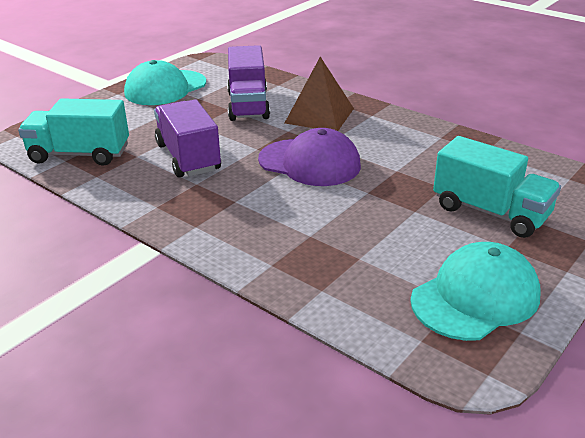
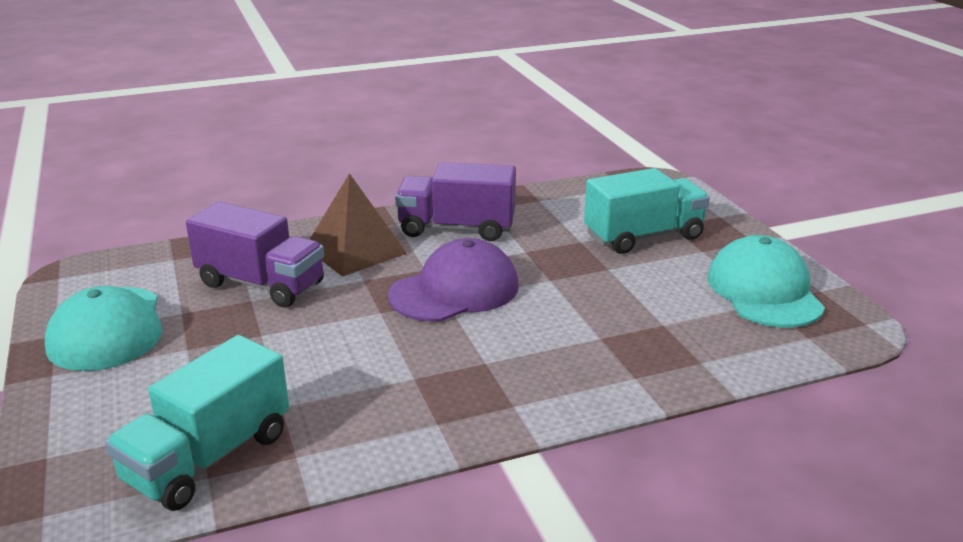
camera: 60 degrees left, 5 degrees down
(188, 157) = (340, 365): purple truck -> purple truck (456, 228)

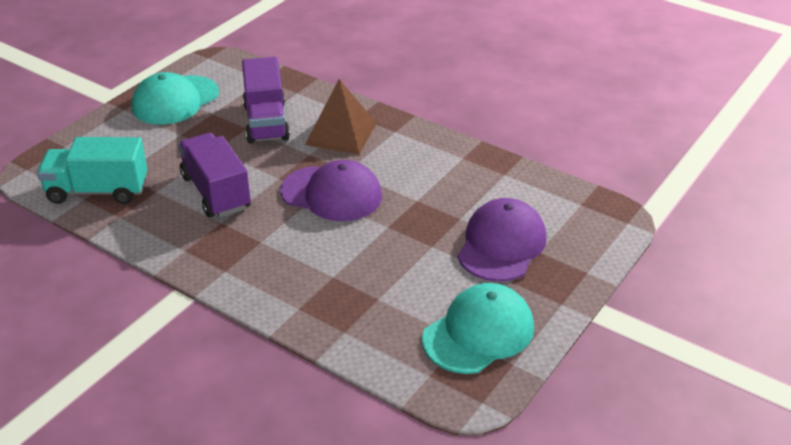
camera: 55 degrees right, 10 degrees up
(456, 228) = (416, 158): purple truck -> purple truck (216, 192)
(643, 236) = (501, 245): turquoise truck -> purple cap

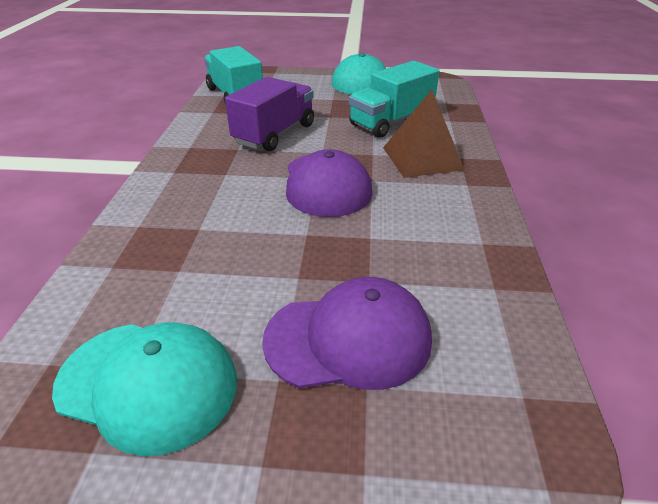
camera: 60 degrees right, 0 degrees up
(266, 122) = (391, 122): purple truck -> turquoise truck

